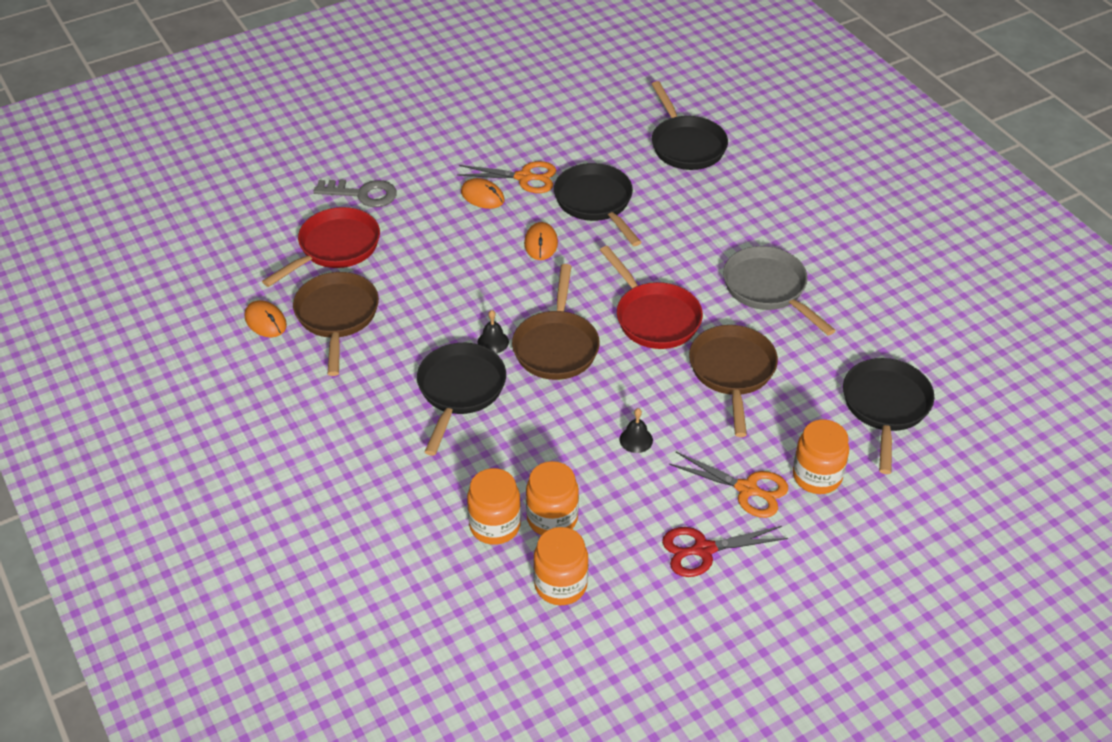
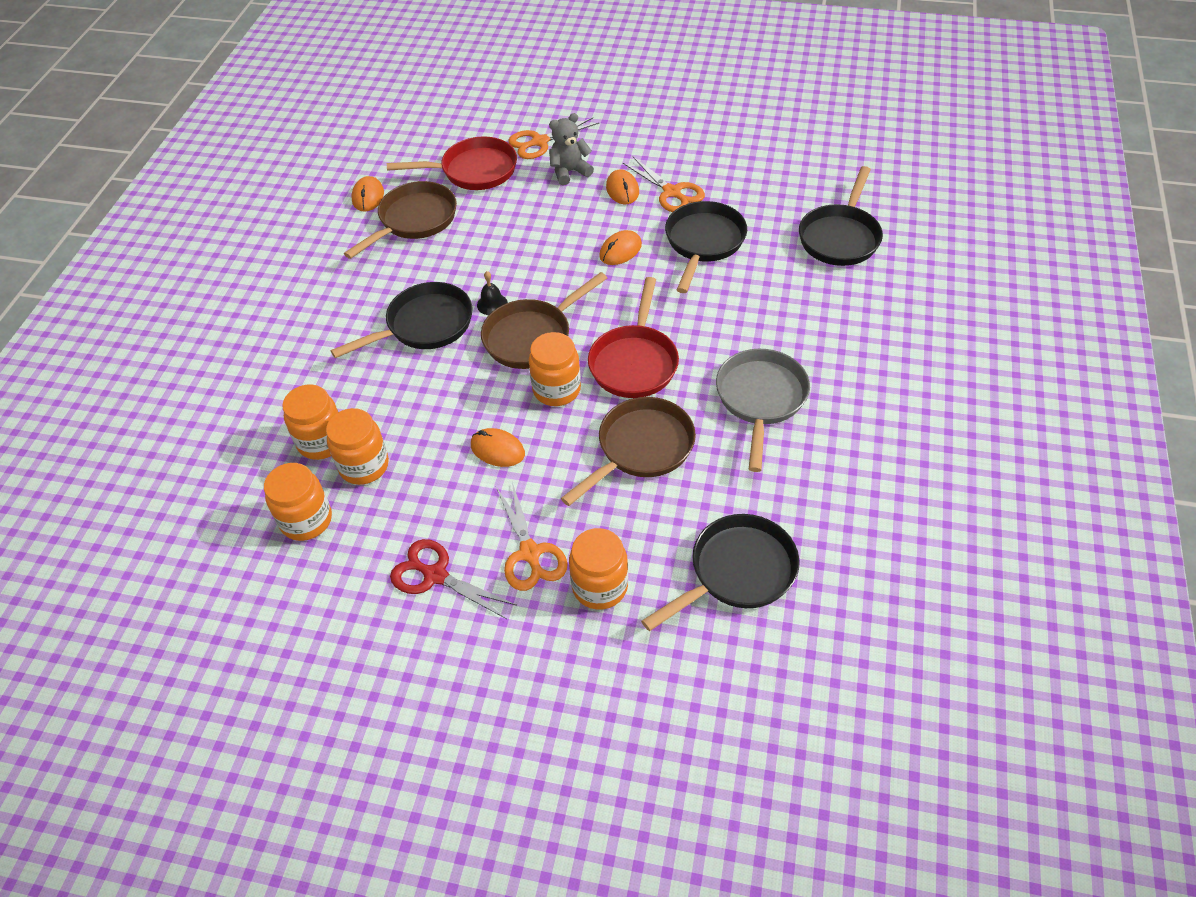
camera: 45 degrees right, 5 degrees up
(362, 194) = (540, 142): grey key -> orange scissors
(420, 205) = (569, 172): none -> grey teddy bear
(624, 371) = (556, 389): none -> orange jar
(636, 440) = (497, 450): black bell -> orange mouse

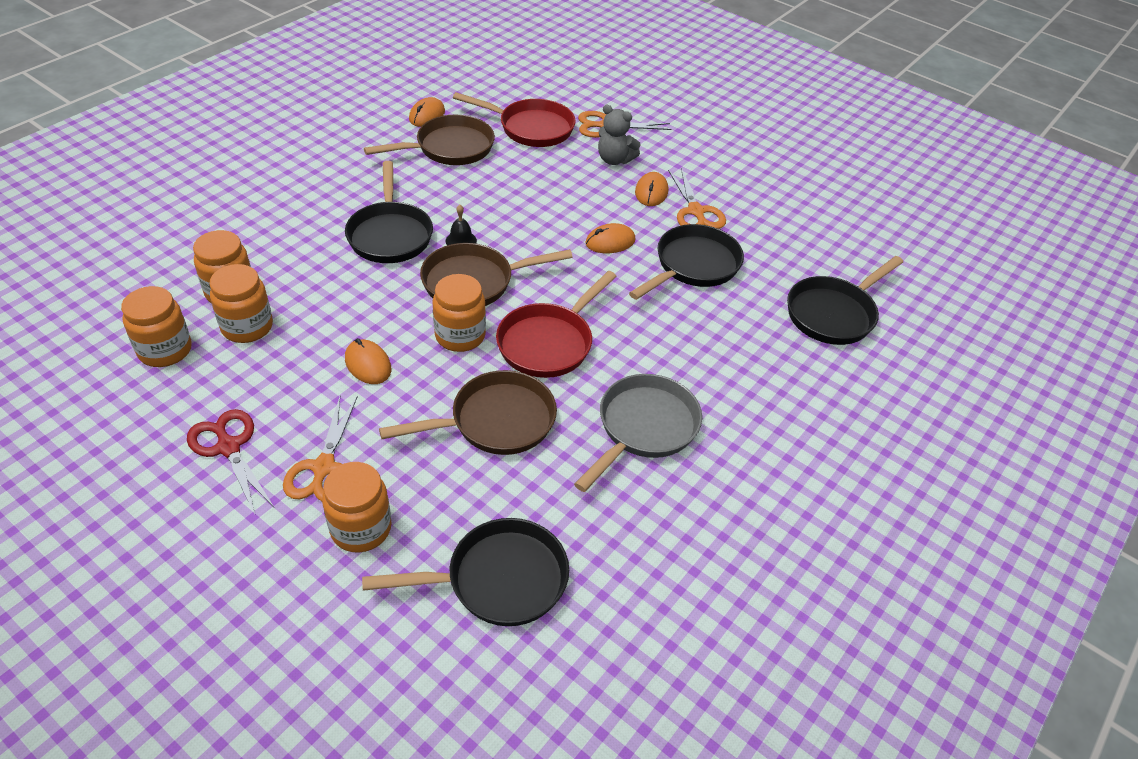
camera: 20 degrees right, 5 degrees down
(424, 325) = (390, 235): black pan -> black pan turned 90 degrees clockwise
(569, 172) = (614, 160): grey teddy bear -> grey teddy bear turned 150 degrees counterclockwise

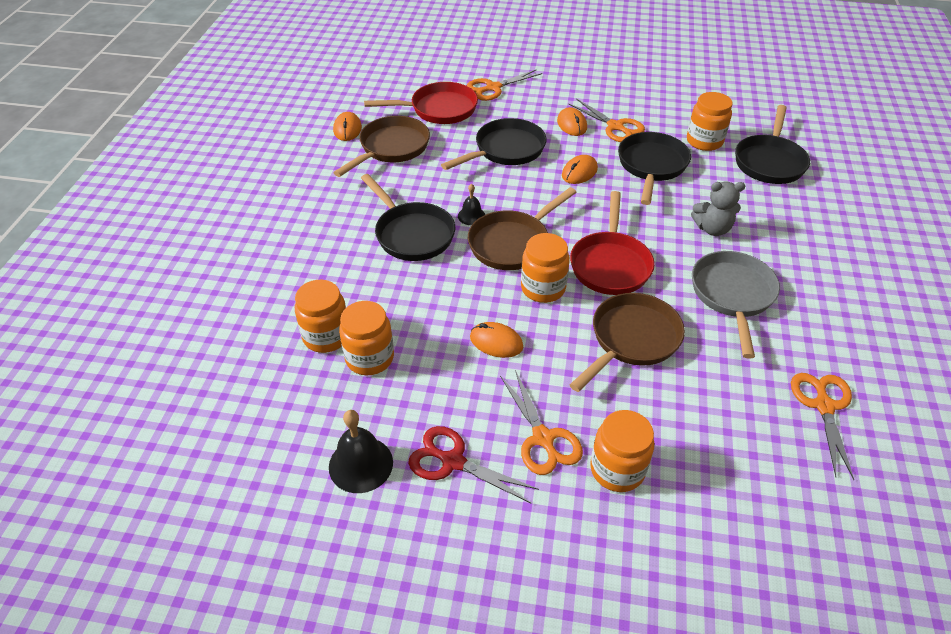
camera: 25 degrees left, 0 degrees up
(154, 411) = (361, 464): none -> black bell
(165, 350) = (318, 410): orange jar -> orange jar (704, 141)
(499, 579) = (747, 453): black pan -> black pan (506, 150)
(614, 160) = (523, 110): grey teddy bear -> grey teddy bear (712, 229)
(625, 578) = (823, 406): none -> orange scissors

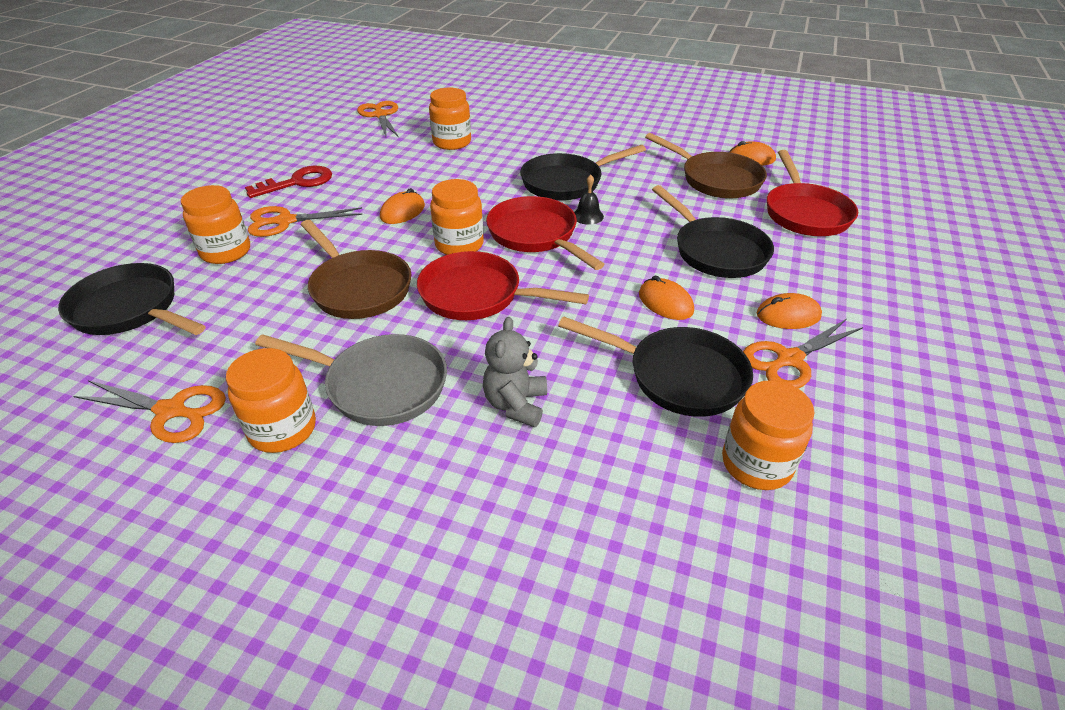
camera: 100 degrees right, 5 degrees down
(361, 464) = (324, 151): black bell -> none
(369, 358) = (419, 157): orange jar -> orange jar (283, 429)
(453, 461) = (297, 182): red scissors -> red key
(493, 88) = (875, 258): orange scissors -> orange scissors (380, 115)
(512, 243) = (535, 235): brown pan -> red pan
(769, 162) = (690, 549): black pan -> black pan (130, 310)

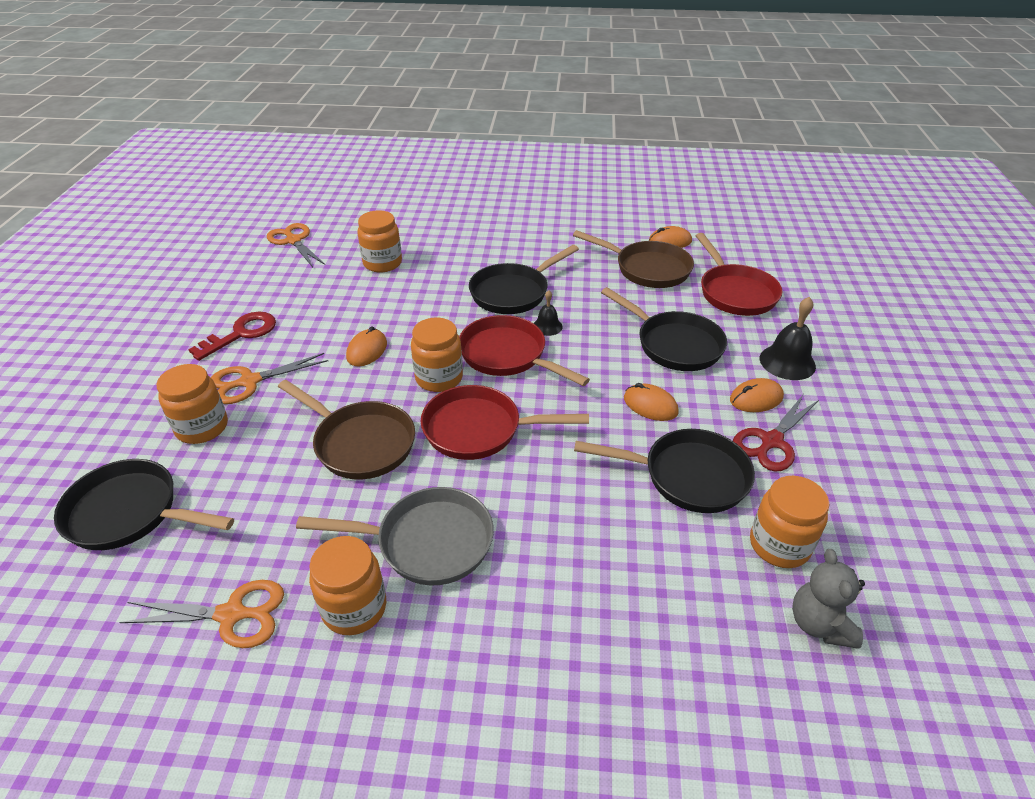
camera: 15 degrees left, 0 degrees up
(516, 404) = (560, 534): grey teddy bear -> grey teddy bear (819, 624)
(789, 359) = (771, 441): orange scissors -> red scissors
(839, 286) = (787, 362): none -> black bell

